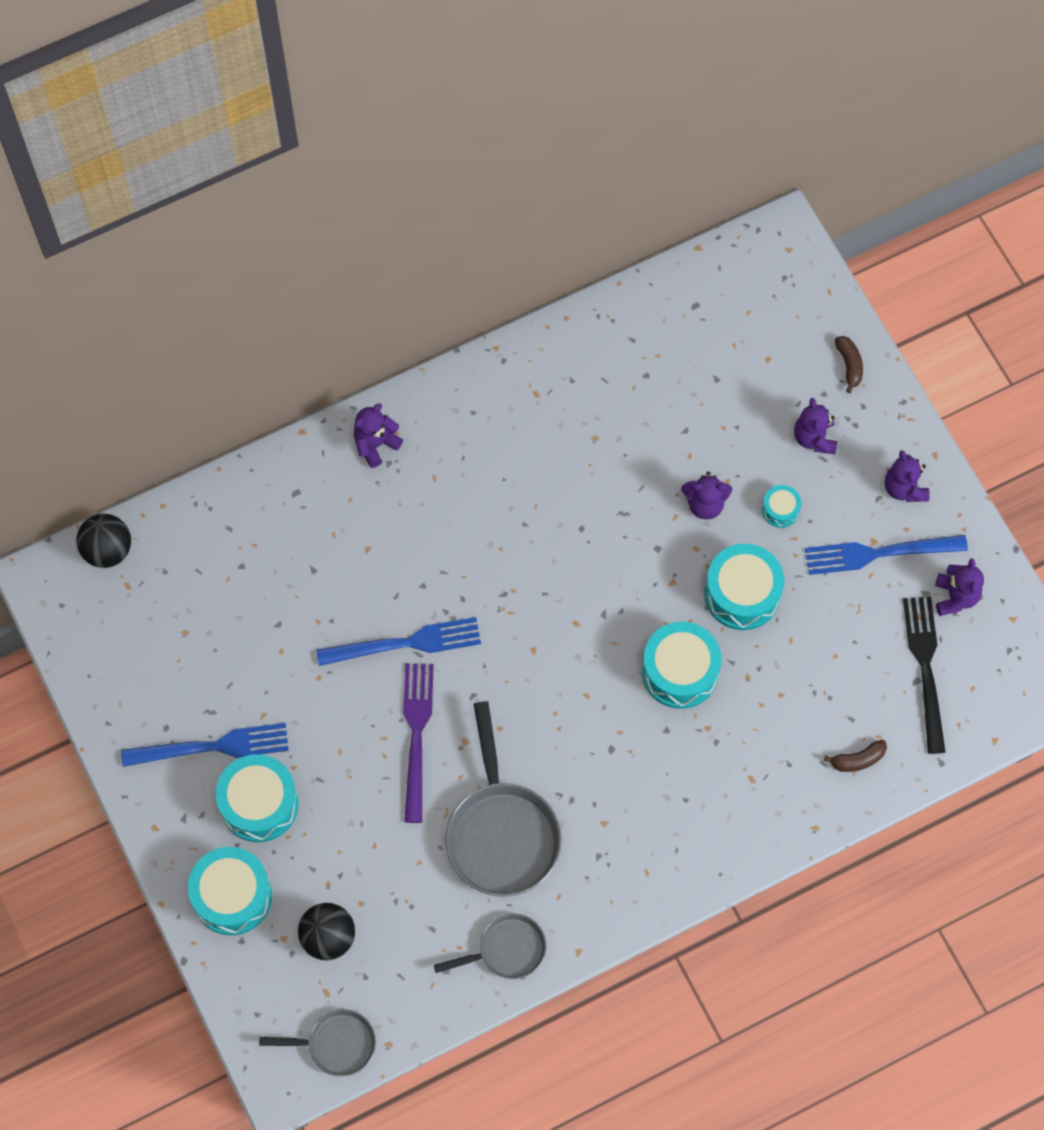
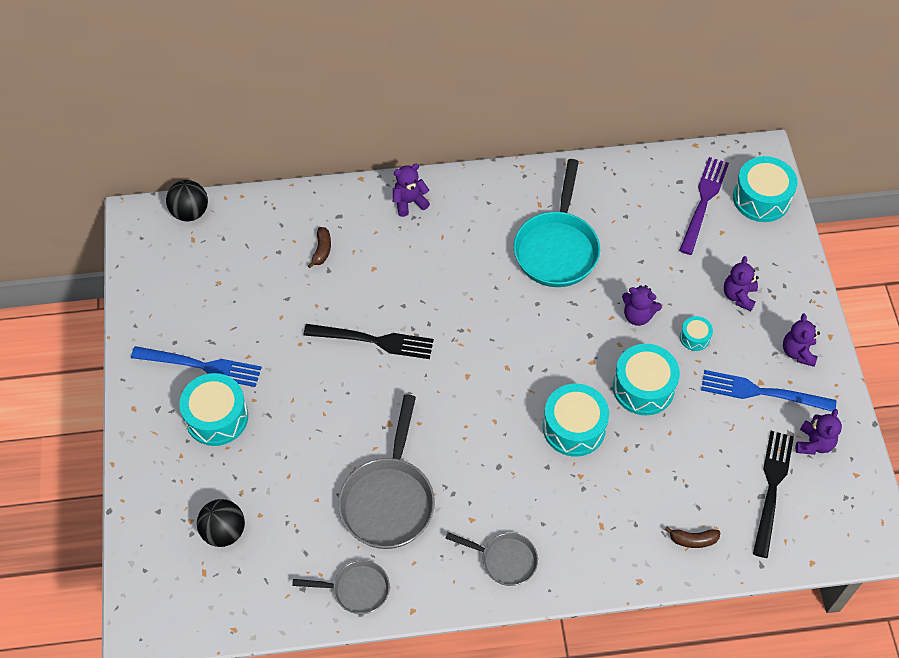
camera: 20 degrees right, 10 degrees down
(232, 896) = (167, 476): turquoise drum -> turquoise drum (761, 198)
(336, 1044) = (193, 615): grey pan -> grey pan (504, 560)
(407, 643) = (375, 341): blue fork -> black fork
(416, 734) = (354, 406): purple fork -> purple fork (704, 201)
(579, 447) = (557, 248): none -> turquoise pan
(849, 365) = (783, 254): brown banana -> brown banana (322, 250)

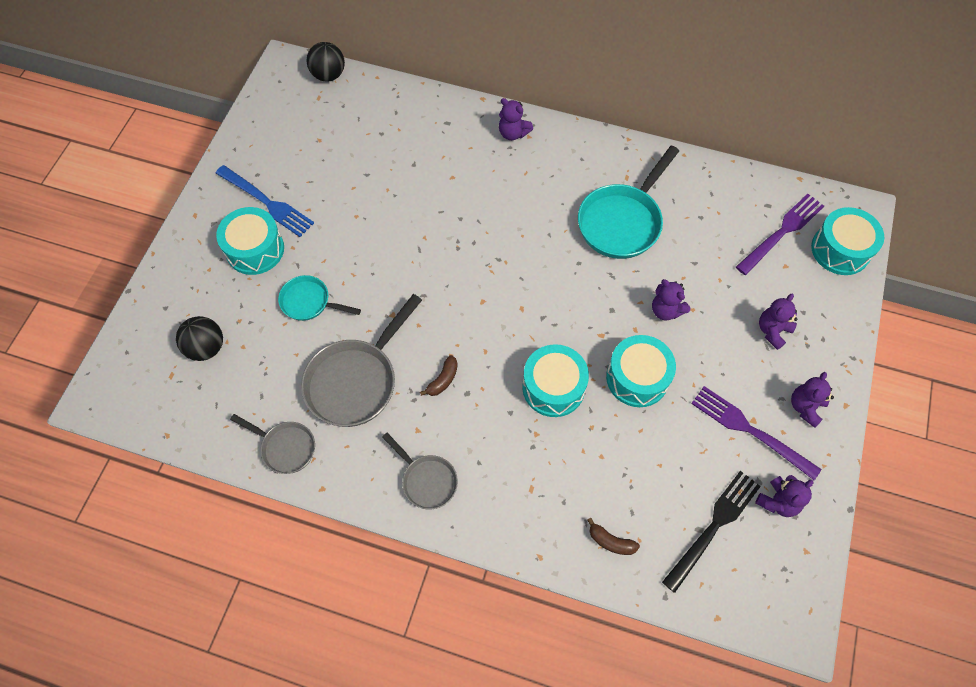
camera: 25 degrees right, 5 degrees up
(301, 445) = (309, 302): none -> turquoise pan
(322, 250) = (417, 145): brown banana -> brown banana (443, 380)
(375, 341) = (420, 239): black fork -> none
(409, 202) = (513, 133): purple teddy bear -> purple teddy bear turned 150 degrees counterclockwise
(694, 337) = (710, 352): turquoise drum -> none
(760, 392) = (749, 430): blue fork -> purple fork

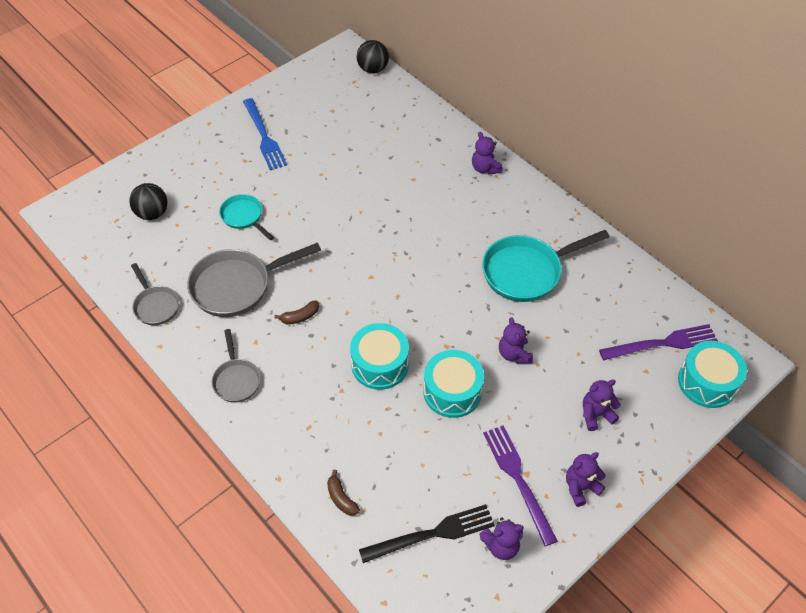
camera: 30 degrees right, 10 degrees down
(255, 249) = (233, 164): turquoise drum -> none

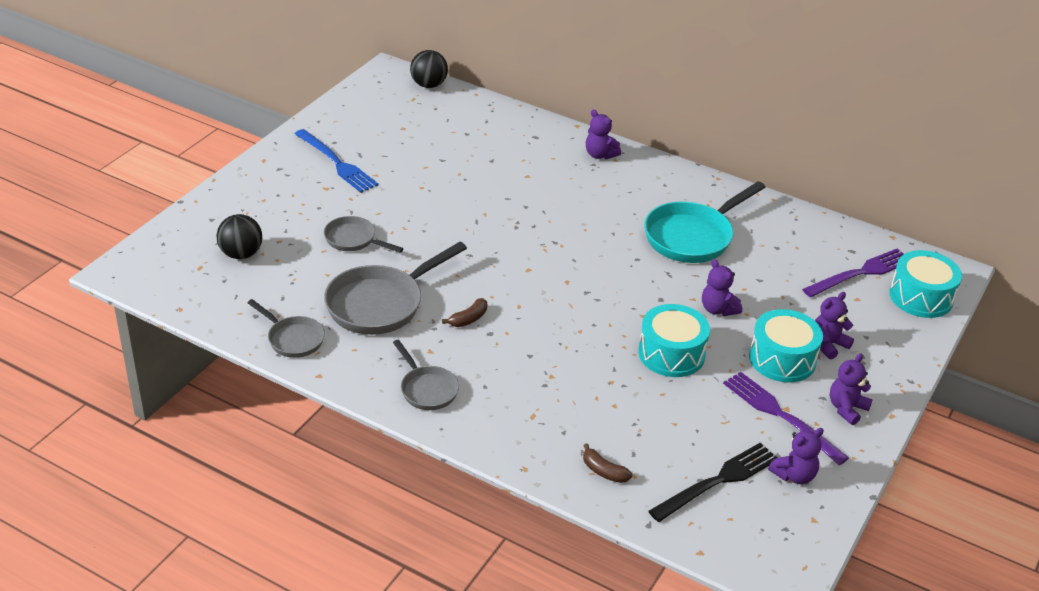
camera: 20 degrees left, 15 degrees down
(244, 217) = (353, 240): turquoise pan -> grey pan
(380, 364) = (581, 345): turquoise drum -> turquoise drum (782, 359)

